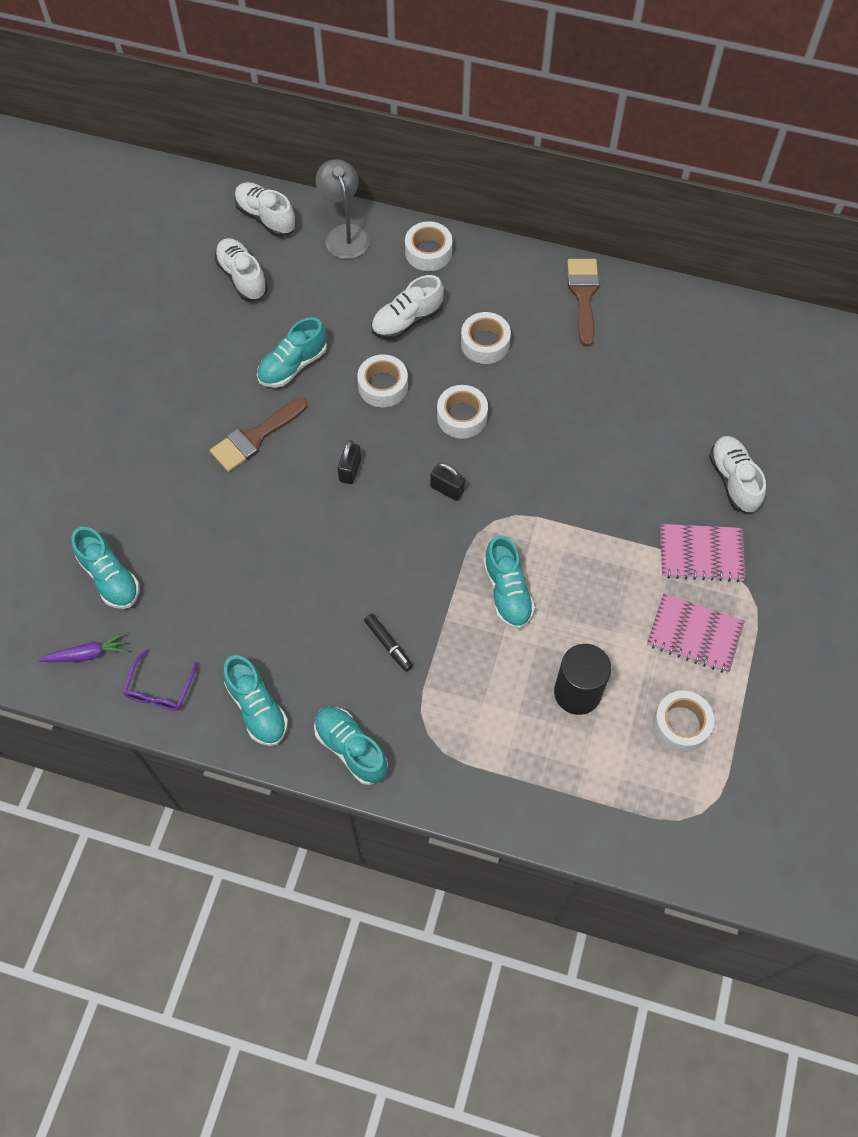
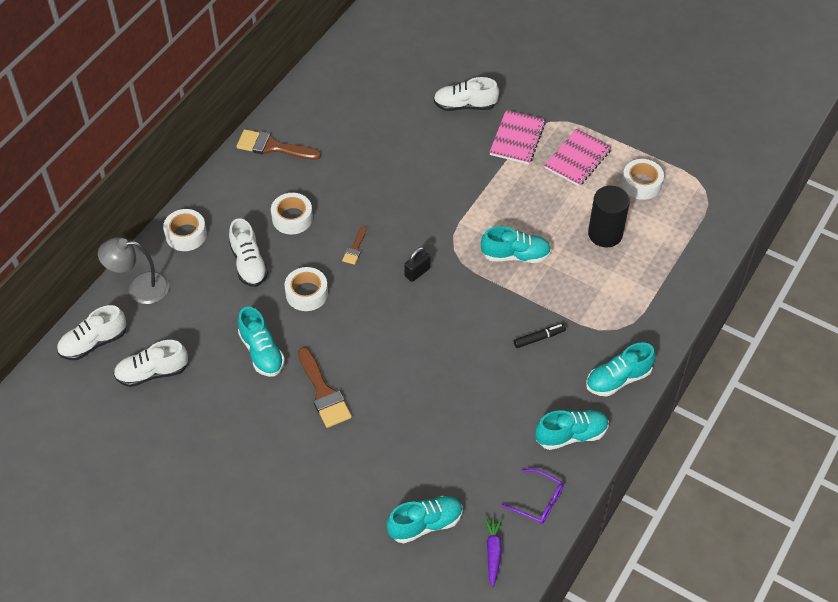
camera: 75 degrees left, 10 degrees down
(350, 470) = (378, 332): black padlock -> none
(462, 416) = (355, 248): white tape -> brown brush

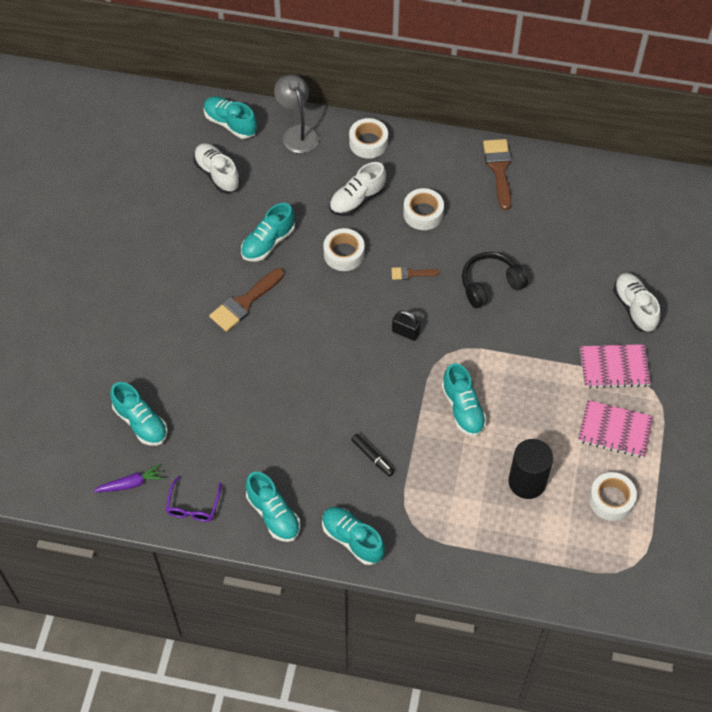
camera: 70 degrees right, 5 degrees up
(93, 343) = (230, 123): white shoe -> turquoise shoe
(395, 194) = (490, 284): none -> black headphones

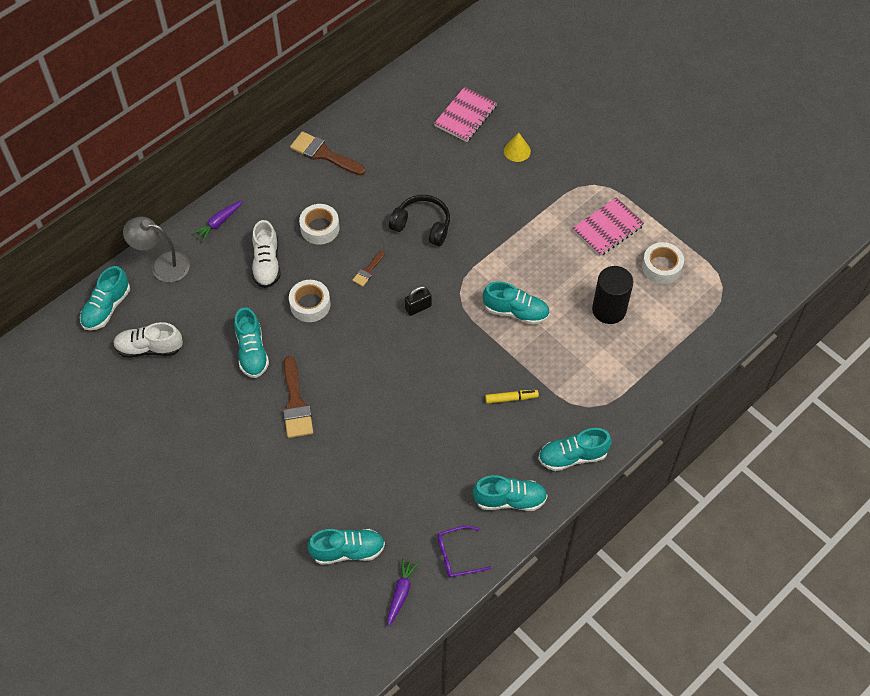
camera: 55 degrees left, 0 degrees up
(193, 505) = (457, 555): purple glasses -> purple glasses turned 120 degrees clockwise
(230, 123) = (106, 308): turquoise shoe -> turquoise shoe turned 45 degrees counterclockwise
(368, 143) = (219, 223): white tape -> purple carrot
(372, 457) = (511, 398): black marker -> yellow marker
(490, 284) = (422, 225): black headphones -> black headphones turned 105 degrees clockwise
(614, 367) = (556, 195): pink notebook -> pink notebook (465, 116)
(634, 308) = (517, 151): white shoe -> yellow cone

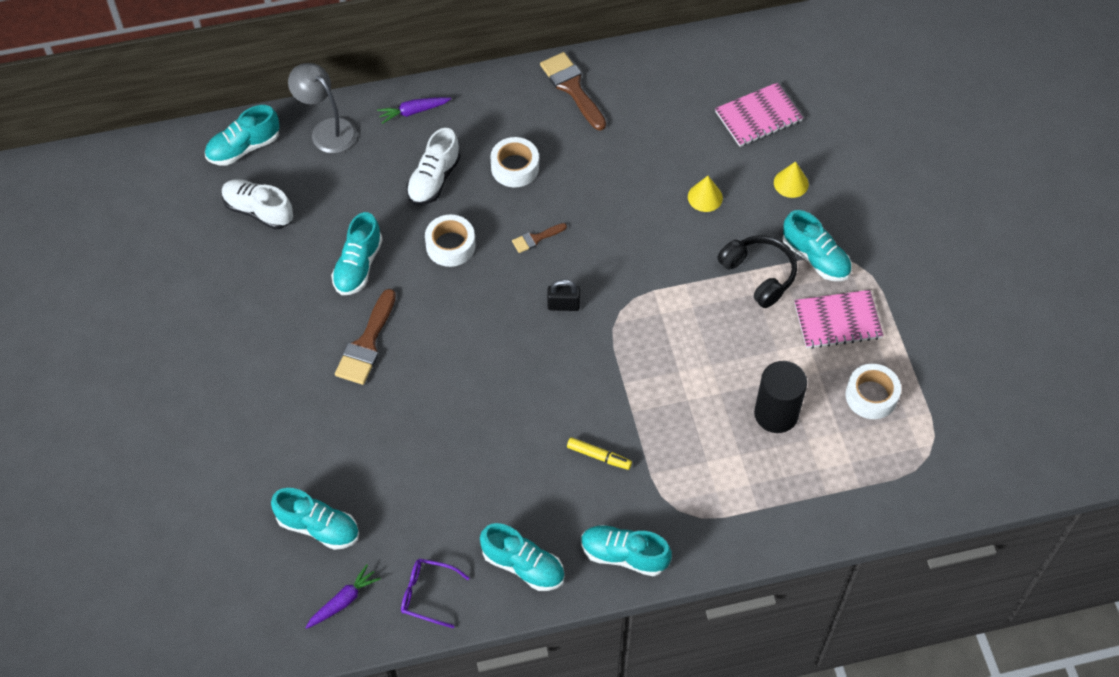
camera: 30 degrees right, 0 degrees up
(422, 225) = (627, 217): black headphones -> black headphones (759, 275)
(466, 187) = (705, 197): none -> yellow cone
(516, 311) = (668, 363): turquoise shoe -> turquoise shoe (815, 258)

